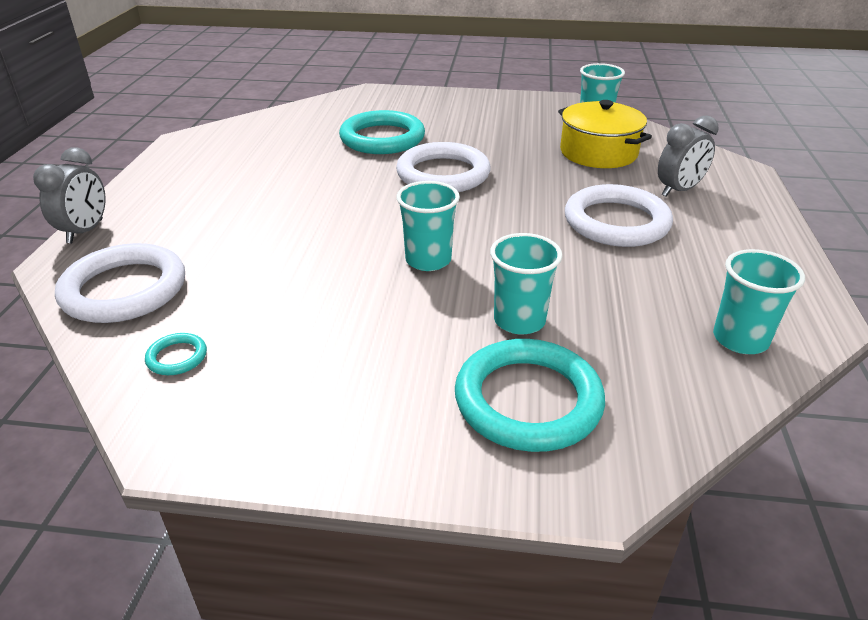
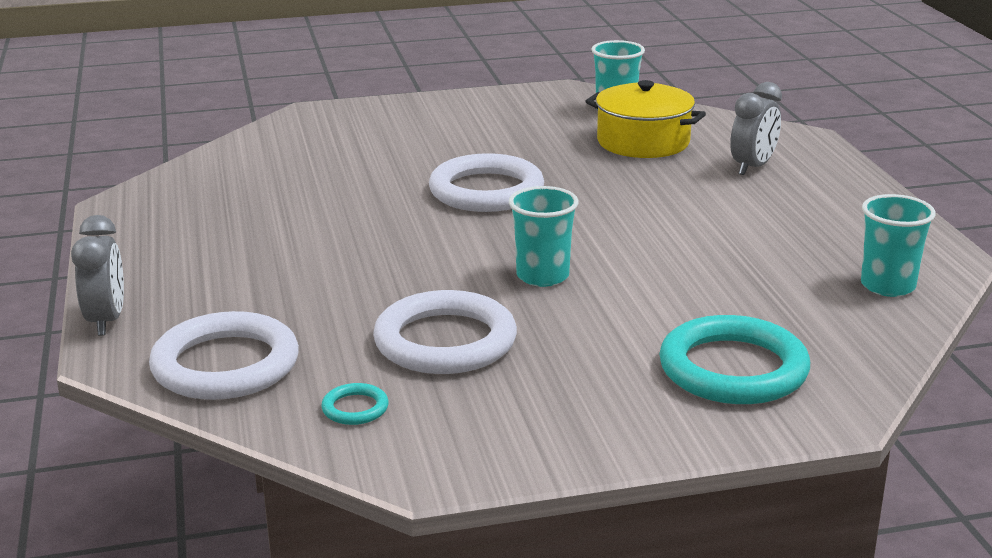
camera: 20 degrees left, 10 degrees down
(382, 138) = (379, 164): turquoise ring -> none
(519, 320) = (678, 310): turquoise cup -> none
(616, 222) = (710, 207): white ring -> white ring (445, 341)

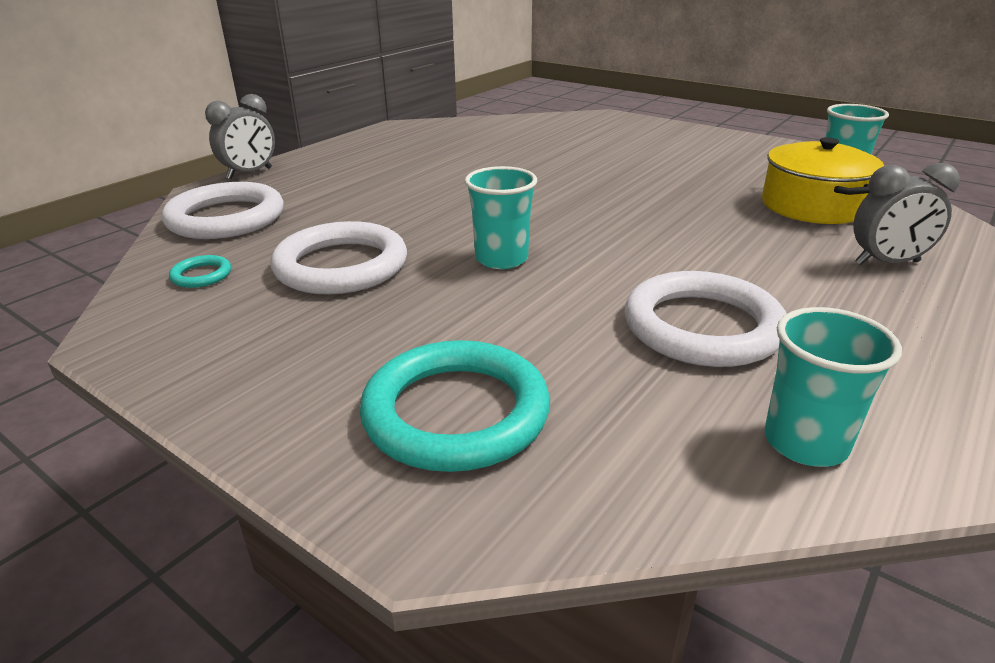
camera: 50 degrees right, 5 degrees up
(486, 191) = (603, 192): white ring -> white ring (702, 327)

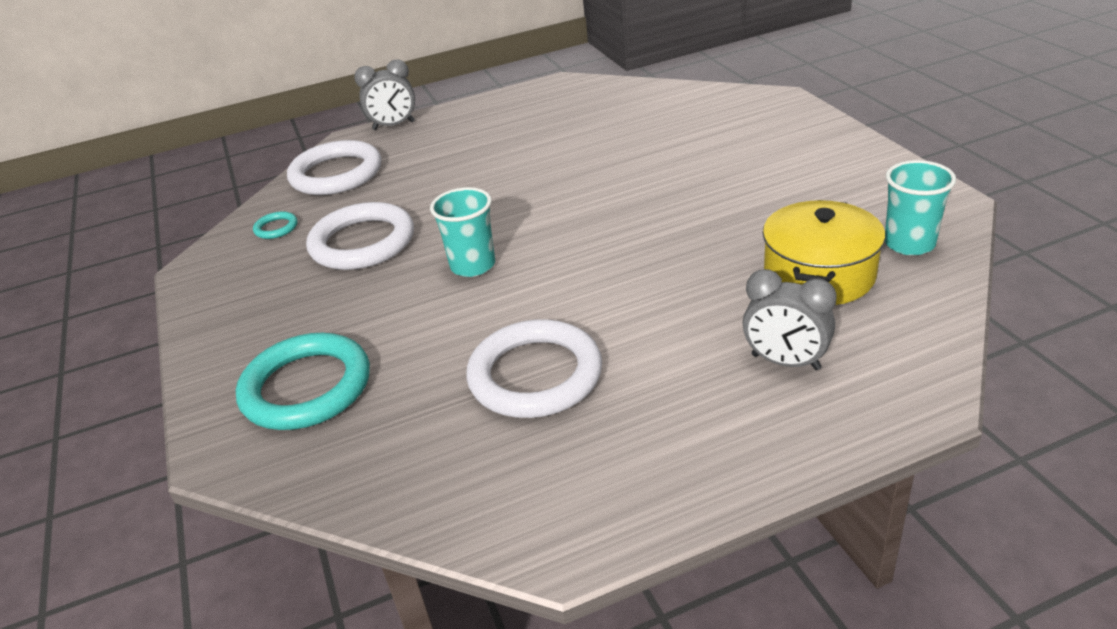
camera: 35 degrees right, 5 degrees up
(805, 443) = (476, 489): turquoise cup -> none

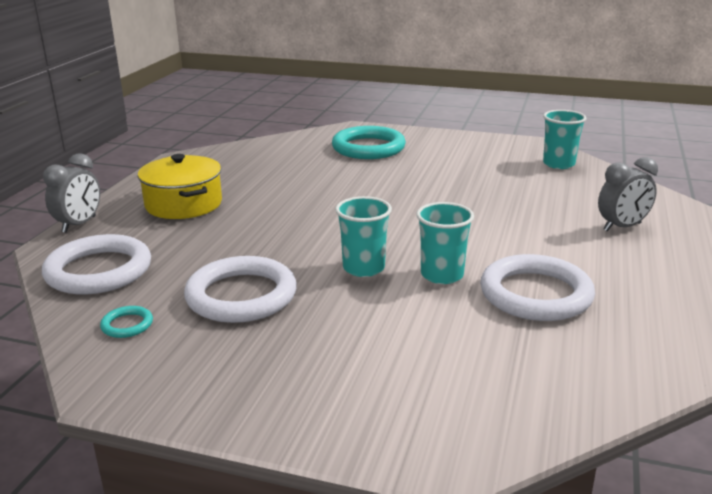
camera: 55 degrees left, 10 degrees down
(306, 387) = (418, 386): turquoise ring -> turquoise ring (368, 148)
(509, 308) = (442, 275): none -> turquoise cup
(819, 275) = (553, 190): yellow pot -> yellow pot (184, 204)

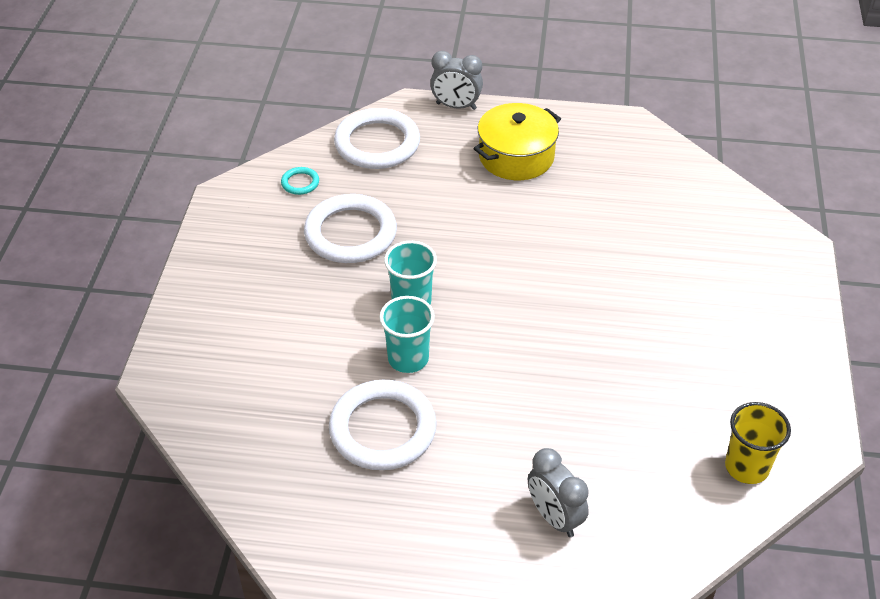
camera: 80 degrees right, 20 degrees up
(368, 148) = (729, 269): turquoise ring -> none
(558, 164) = (746, 467): turquoise cup -> yellow cup

